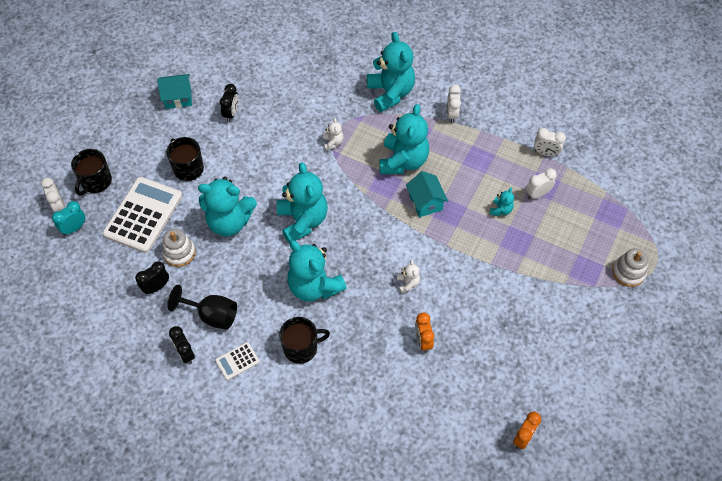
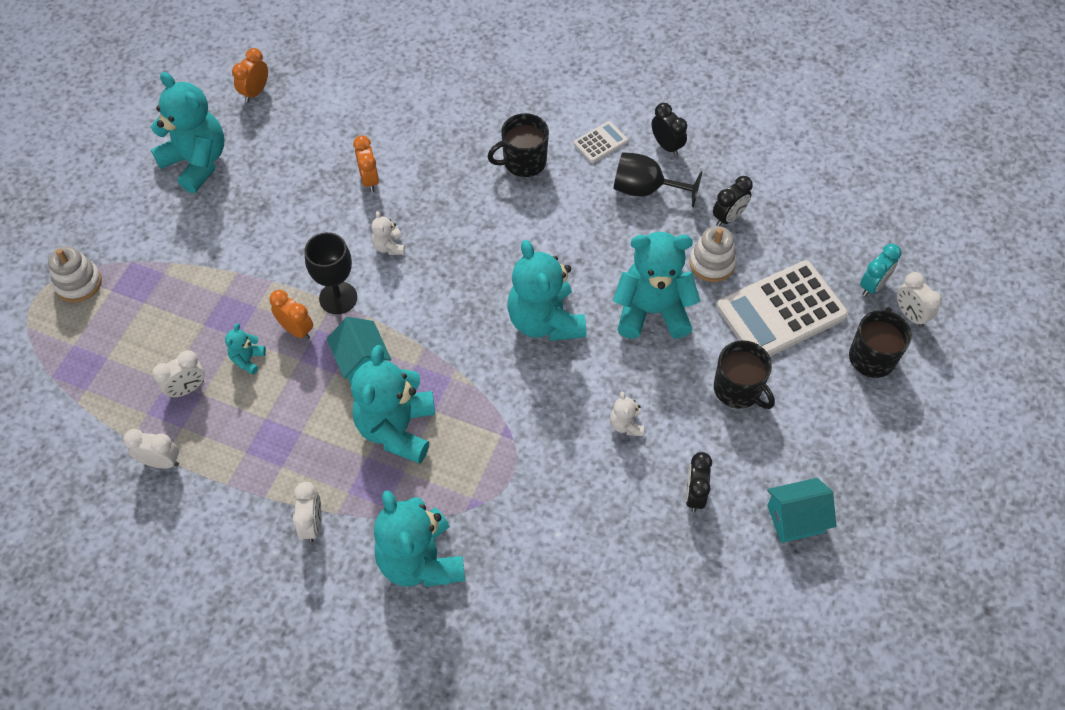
camera: 175 degrees right, 0 degrees up
(143, 215) = (781, 311): white calculator -> white calculator turned 45 degrees clockwise
(314, 286) = (516, 233): turquoise teddy bear -> turquoise teddy bear (197, 162)
(333, 143) = (514, 453): white teddy bear -> white teddy bear (626, 425)
(443, 247) = (338, 298): none -> black goblet
(470, 227) = (296, 330): none -> orange clock

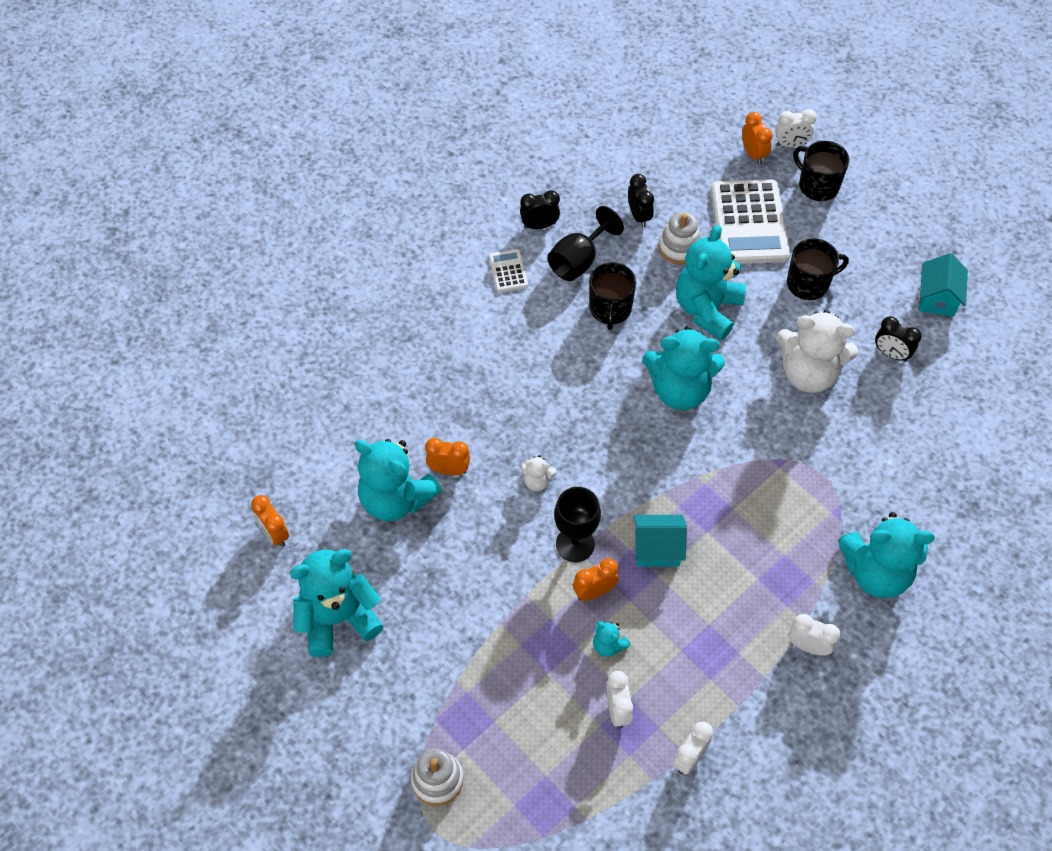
camera: 65 degrees left, 0 degrees up
(397, 429) = (739, 545): turquoise teddy bear -> turquoise teddy bear (396, 499)
(523, 162) = (497, 338): black mug -> black mug (610, 309)
(626, 425) = (808, 373): white teddy bear -> white teddy bear, size x2.29
(873, 285) = (753, 154): turquoise clock -> orange clock

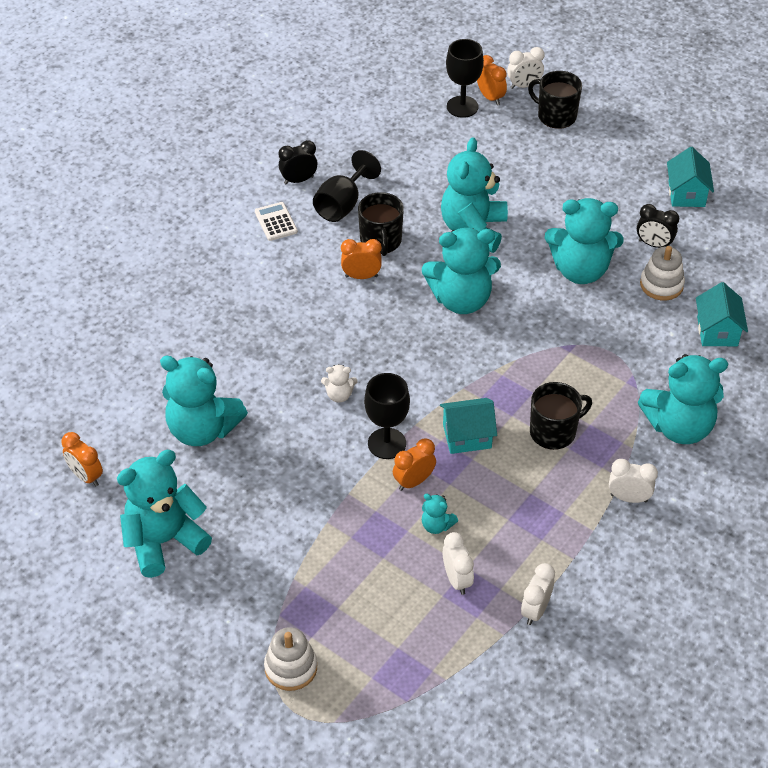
camera: 10 degrees left, 10 degrees down
(449, 470) = (250, 397): orange clock -> orange clock (361, 276)
(639, 216) = (392, 161): black clock -> none
(679, 247) = (436, 182): white stacking toy -> white stacking toy (661, 285)
(722, 161) = (462, 107): none -> black goblet
(749, 223) = (498, 154): white calculator -> none
(808, 373) = (580, 270): white teddy bear -> turquoise teddy bear
(809, 283) = (565, 197): black mug -> black mug (554, 432)
(937, 466) = (717, 331): none -> turquoise house

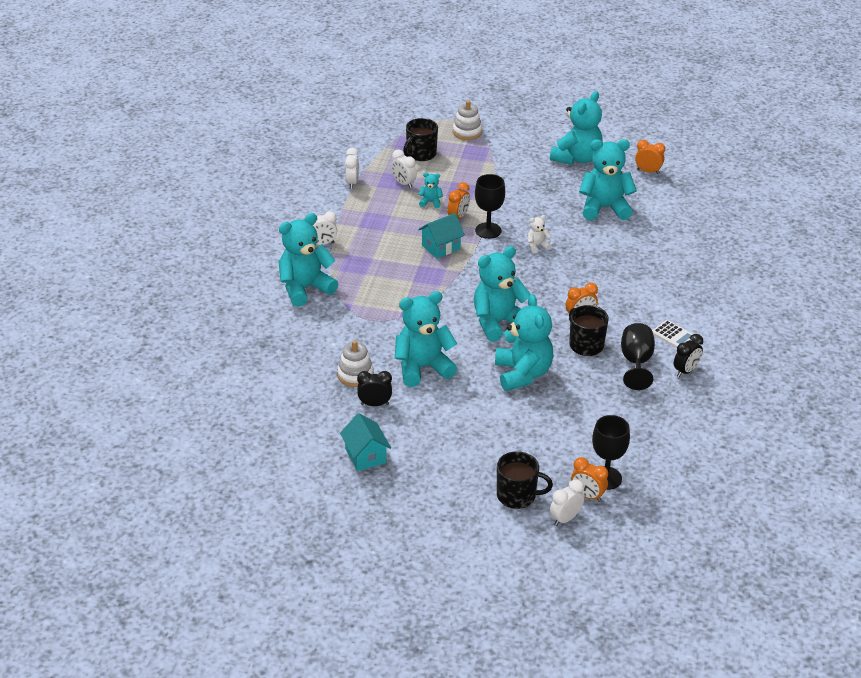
camera: 155 degrees right, 10 degrees down
(554, 432) = (387, 264): black mug -> black mug (421, 154)
(717, 331) = (300, 354): turquoise house -> none

